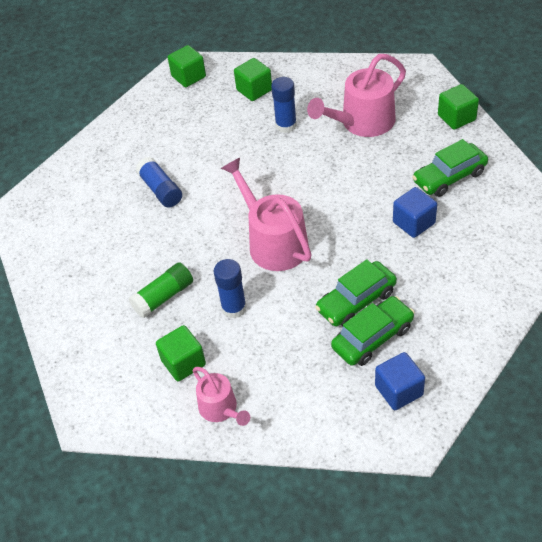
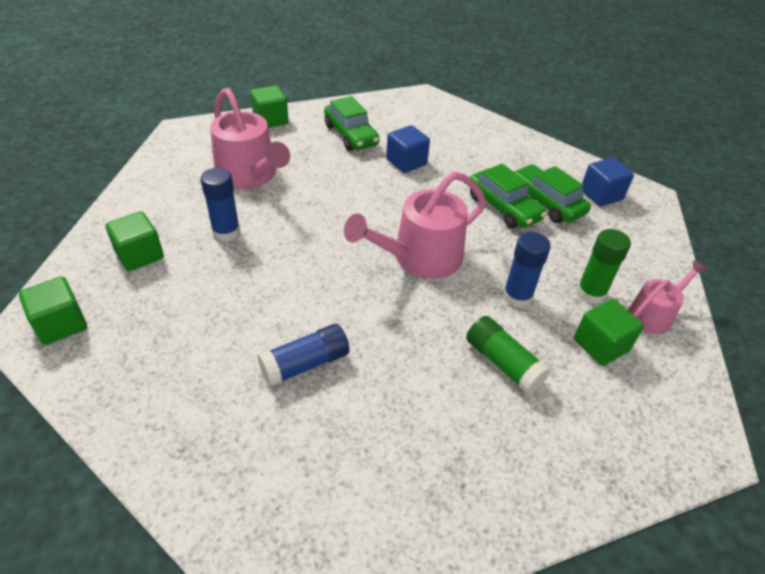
camera: 95 degrees left, 5 degrees down
(243, 363) = (591, 293): none -> green glue stick

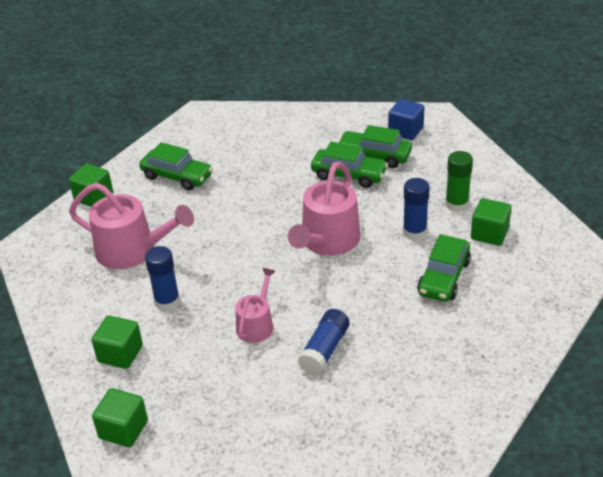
camera: 30 degrees left, 5 degrees down
(406, 162) = (244, 176): blue cube -> none
(503, 363) = (443, 277): green glue stick -> green car
(653, 314) = (503, 197): pink watering can -> pink watering can (256, 324)

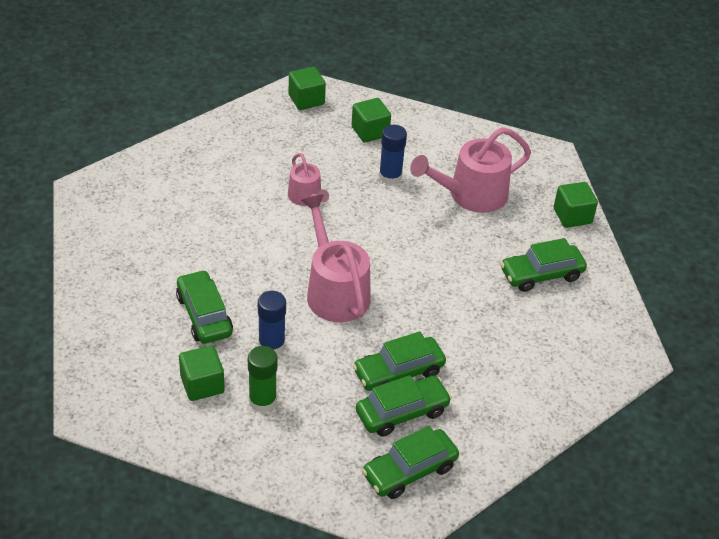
camera: 130 degrees right, 5 degrees up
(324, 350) = (237, 208): blue glue stick -> none
(405, 131) = (409, 471): blue cube -> green car

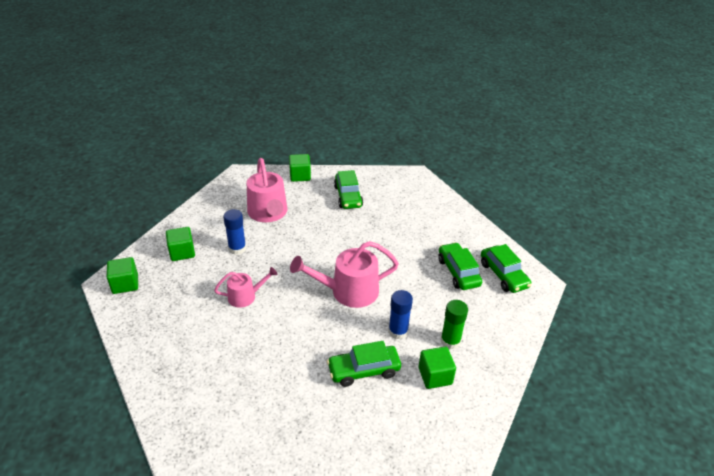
camera: 80 degrees left, 5 degrees down
(398, 372) = (425, 269): green car -> none

